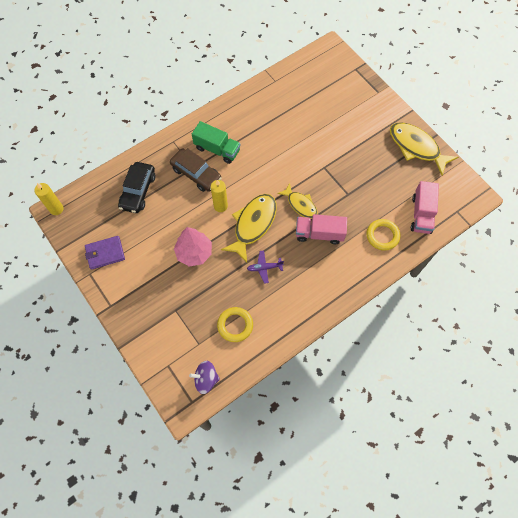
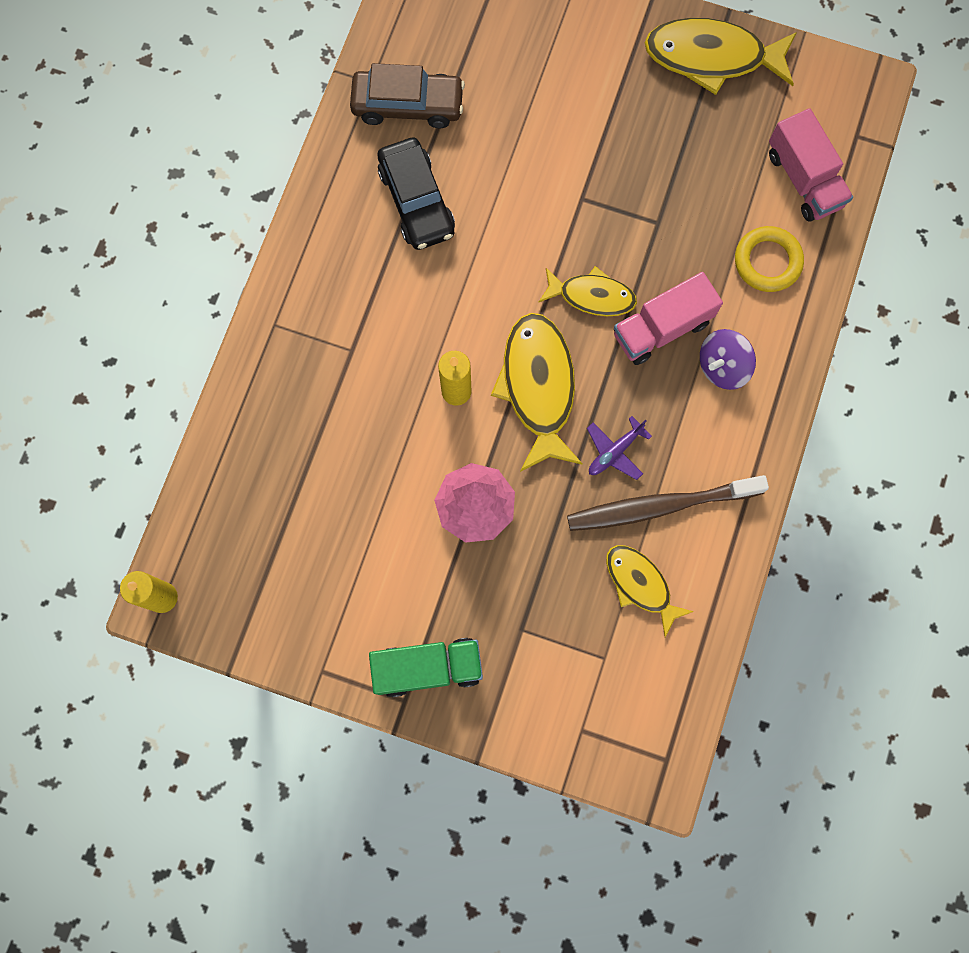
camera: 35 degrees left, 10 degrees up
(105, 253) = (320, 616): purple wallet -> none
(138, 191) = (286, 462): black car -> black car (416, 201)
(196, 174) = (366, 360): brown car -> brown car (408, 105)
(206, 379) = (661, 707): purple spinning top -> purple spinning top (722, 366)
(217, 149) = (368, 287): green truck -> green truck (428, 668)
(235, 325) = (640, 584): yellow ring -> yellow fish
(266, 300) = (660, 506): none -> brown toothbrush

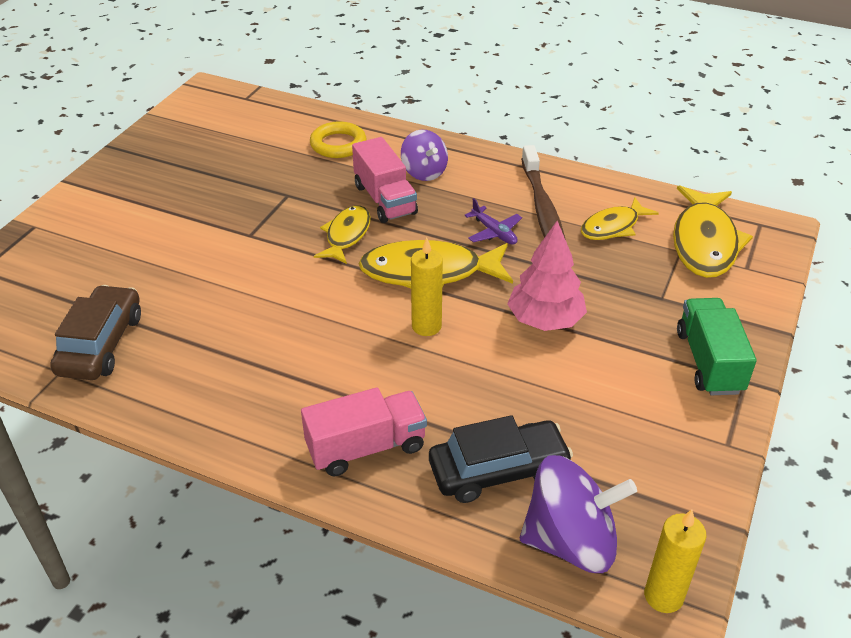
camera: 85 degrees left, 35 degrees down
(211, 526) = (571, 541): none -> purple spinning top
(416, 201) = (214, 343): black car -> black car (498, 470)
(712, 57) = (145, 157): yellow fish -> yellow fish (704, 242)
(804, 179) = (273, 123): pink truck -> pink truck (366, 447)

